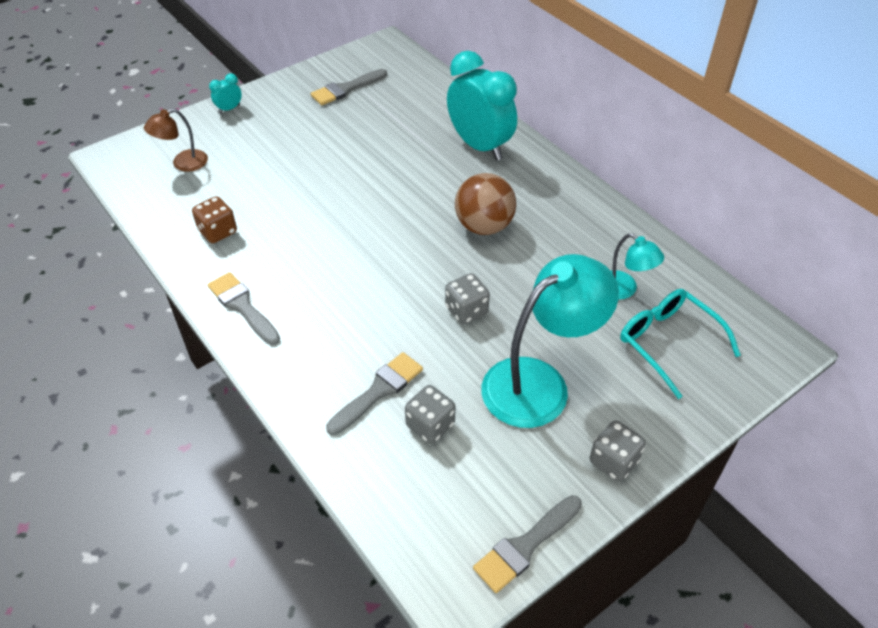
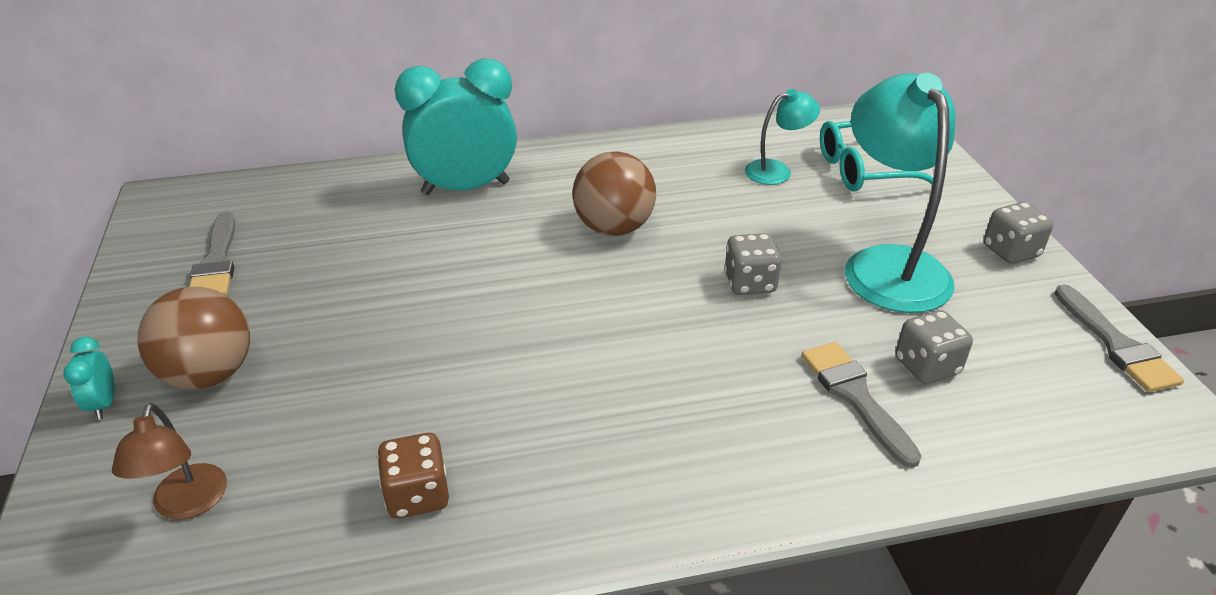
camera: 65 degrees left, 10 degrees down
(242, 306) = (618, 503): grey brush -> none
(263, 129) = (209, 374): none -> brown ball

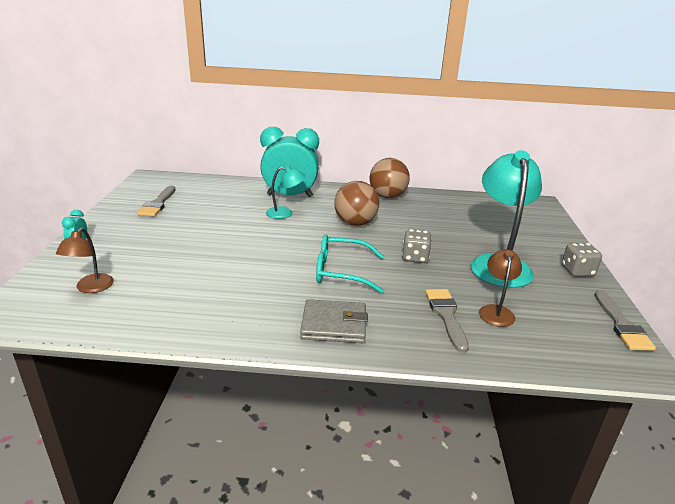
camera: 15 degrees right, 10 degrees down
(209, 374) = (129, 243): brown ball -> brown ball (387, 196)
(417, 495) = (195, 307): brown dice -> none
(684, 467) = (334, 325): none -> grey wallet
(777, 170) = (458, 214): turquoise lamp -> turquoise lamp (285, 213)
(863, 170) = (508, 222): turquoise glasses -> turquoise glasses (341, 272)
(926, 366) = (496, 311): grey dice -> brown lamp

